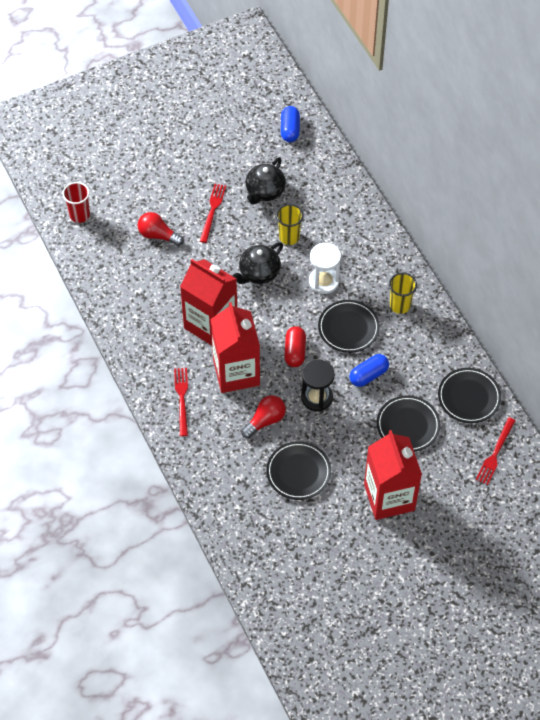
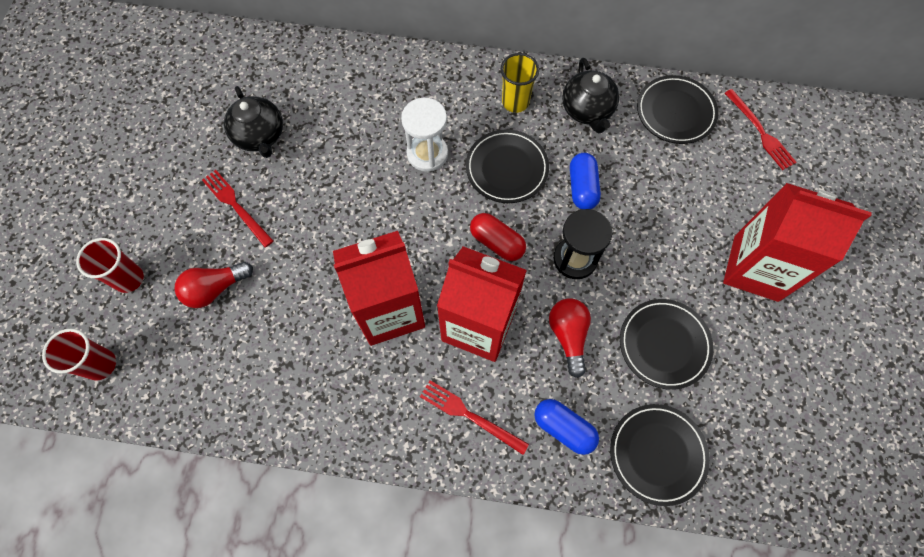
camera: 55 degrees left, 10 degrees up
(132, 193) = (129, 279): none -> red cup
(259, 273) = (362, 212): black teapot -> black teapot (587, 110)
(289, 237) = (341, 150): yellow cup -> none
(290, 129) = (204, 61): blue capsule -> blue capsule (563, 428)
(408, 425) = (673, 190): black plate -> black plate (657, 454)

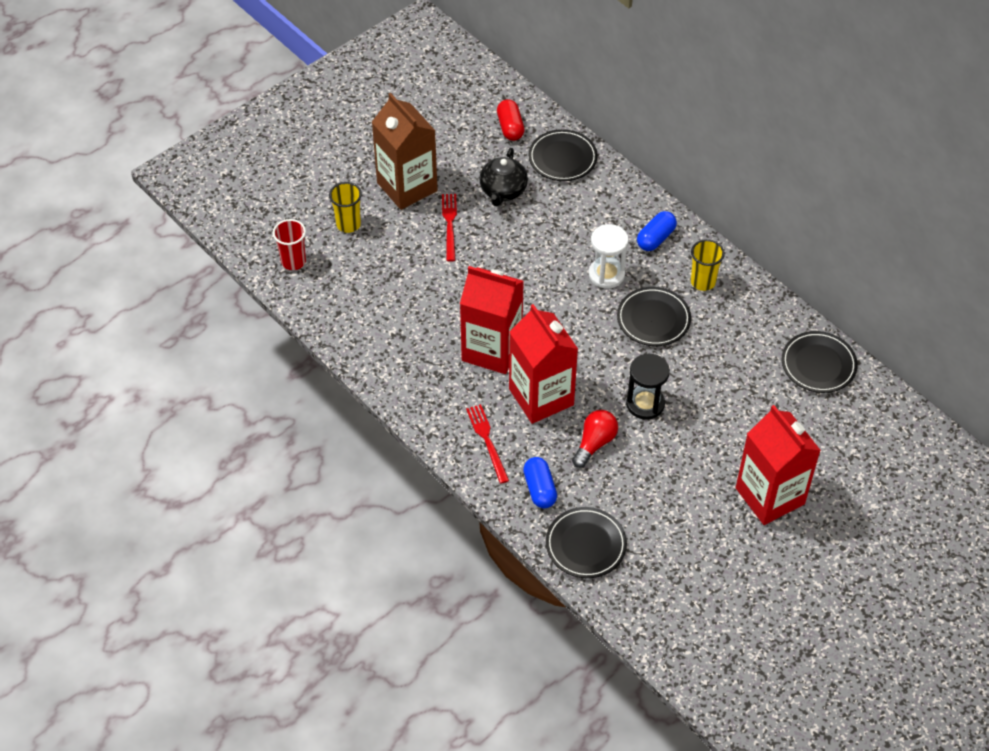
camera: 40 degrees right, 15 degrees down
(129, 279) = (348, 224): red cup -> yellow cup
(159, 195) = (407, 187): none -> brown carton
(215, 288) = (395, 264): red light bulb -> none
(497, 242) = (601, 358): red capsule -> red capsule (510, 127)
(582, 187) = (695, 366): blue capsule -> blue capsule (655, 238)
(587, 110) = (751, 321): black teapot -> none
(664, 345) = (654, 492): black plate -> black plate (562, 158)
(760, 131) = (871, 419): red fork -> none

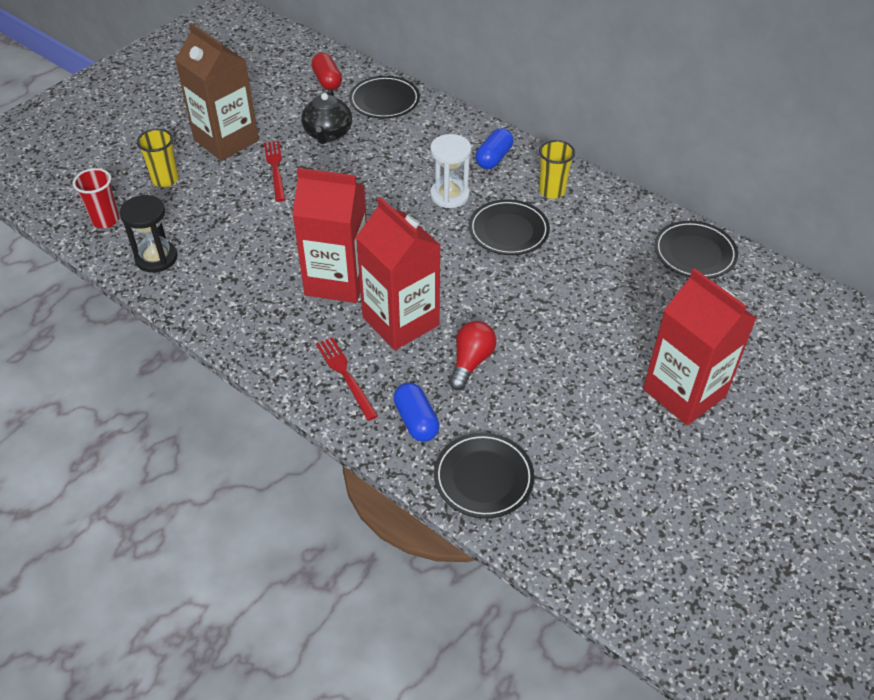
camera: 10 degrees left, 5 degrees down
(645, 404) = (519, 314): black hourglass -> black hourglass (156, 258)

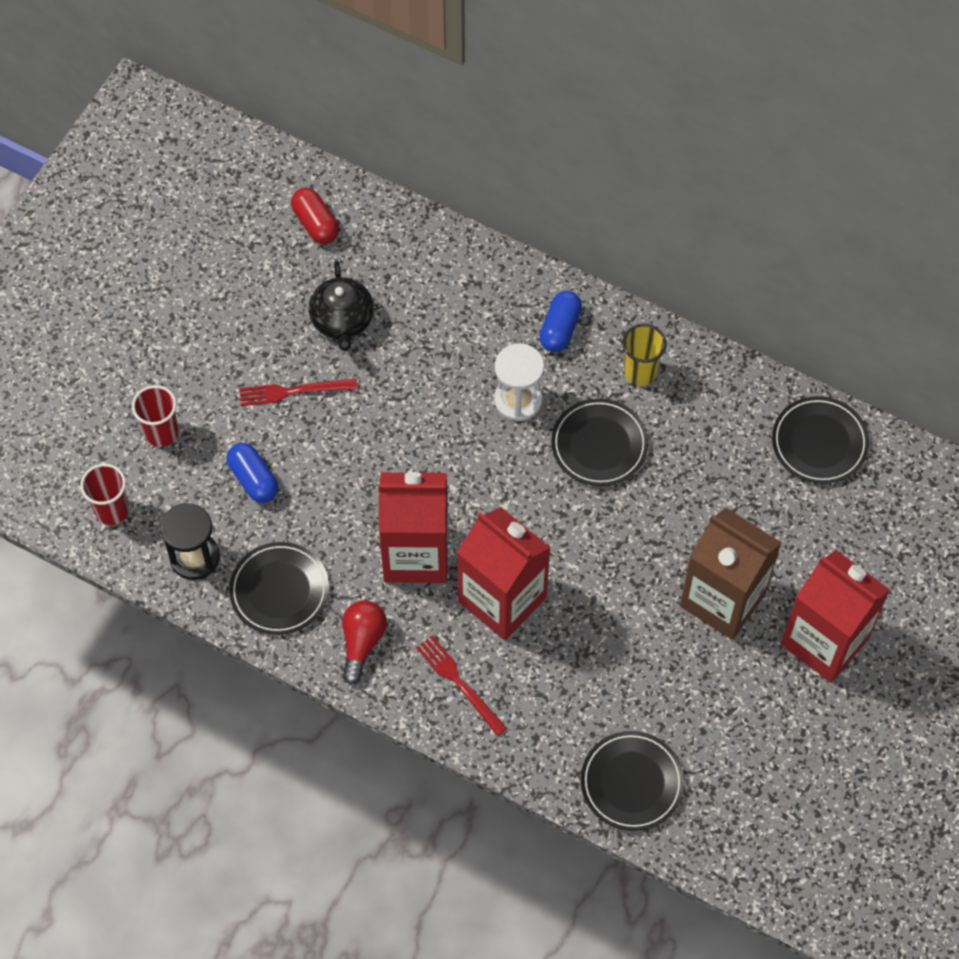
camera: 10 degrees left, 15 degrees up
(165, 179) = (162, 433): yellow cup -> red cup
(226, 140) = (216, 353): brown carton -> brown carton (723, 599)
(275, 168) = (293, 391): red fork -> red fork turned 75 degrees counterclockwise
(384, 101) = (400, 249): black plate -> black plate (279, 590)
(416, 421) = (548, 727): blue capsule -> blue capsule (253, 479)
(471, 362) = (591, 641): red light bulb -> red light bulb (362, 643)

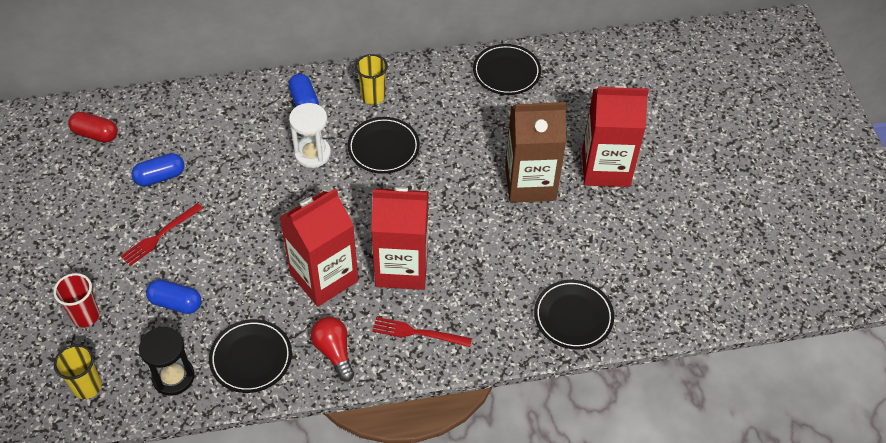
camera: 40 degrees left, 10 degrees down
(112, 510) = (87, 387): red cup -> yellow cup
(342, 321) = (160, 177): black teapot -> blue capsule

